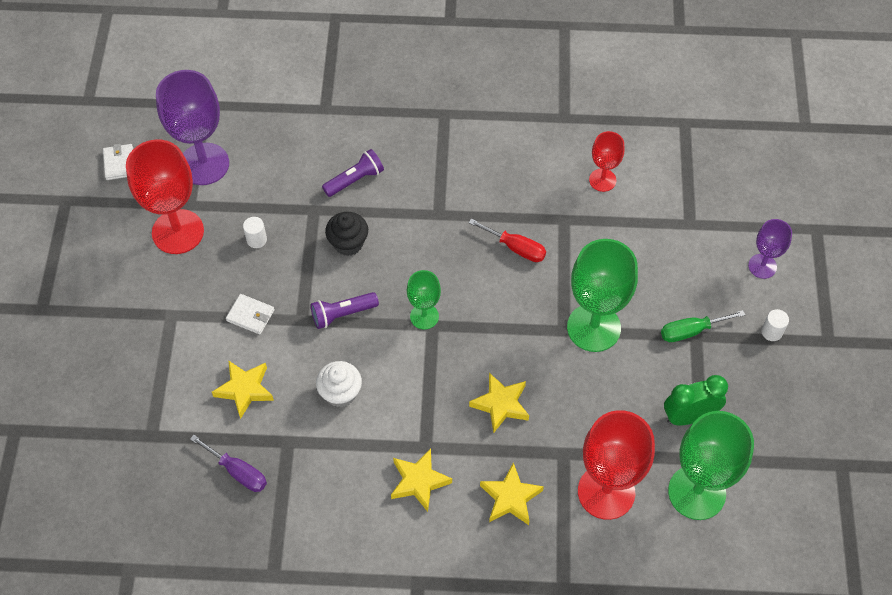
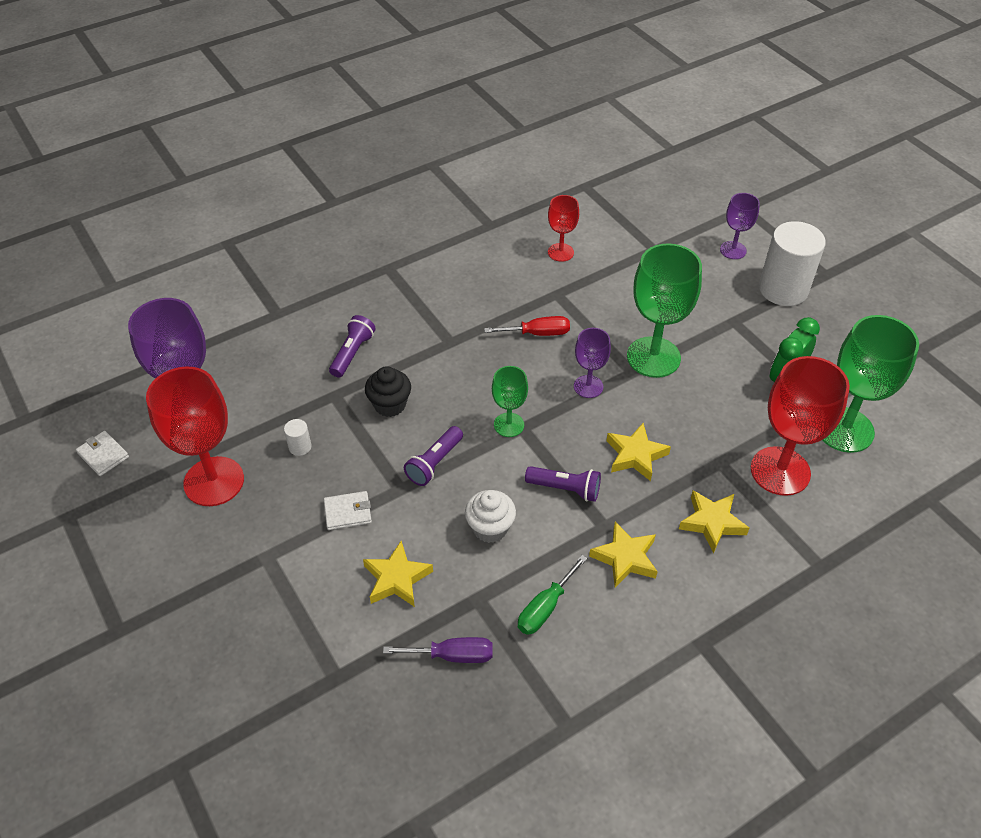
camera: 35 degrees left, 10 degrees down
(422, 397) = (565, 489): none -> purple flashlight
(515, 321) = (588, 386): none -> purple goblet
(691, 331) = (727, 320): green screwdriver -> green screwdriver (545, 607)
(771, 332) = (783, 289): white cylinder -> white cylinder, size x2.47

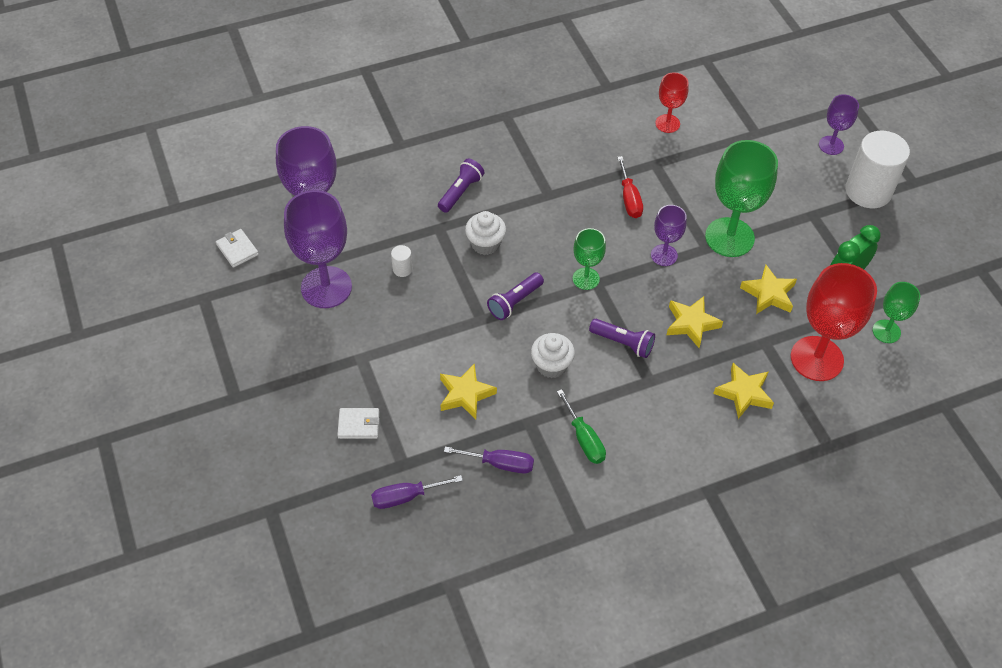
camera: 10 degrees right, 5 degrees up
(214, 481) = (326, 287): red goblet -> purple goblet
(345, 718) = (406, 497): none -> purple screwdriver
(348, 512) = (434, 332): white wallet -> white wallet (359, 425)
(390, 405) = (485, 244): black cupcake -> white cupcake
(538, 333) = (629, 199): red screwdriver -> red screwdriver turned 75 degrees clockwise
(545, 607) = (584, 439): green screwdriver -> green screwdriver turned 75 degrees counterclockwise
(625, 558) = (661, 410): yellow star -> yellow star (768, 294)
(844, 429) = (886, 331): green goblet -> green goblet, size x0.54

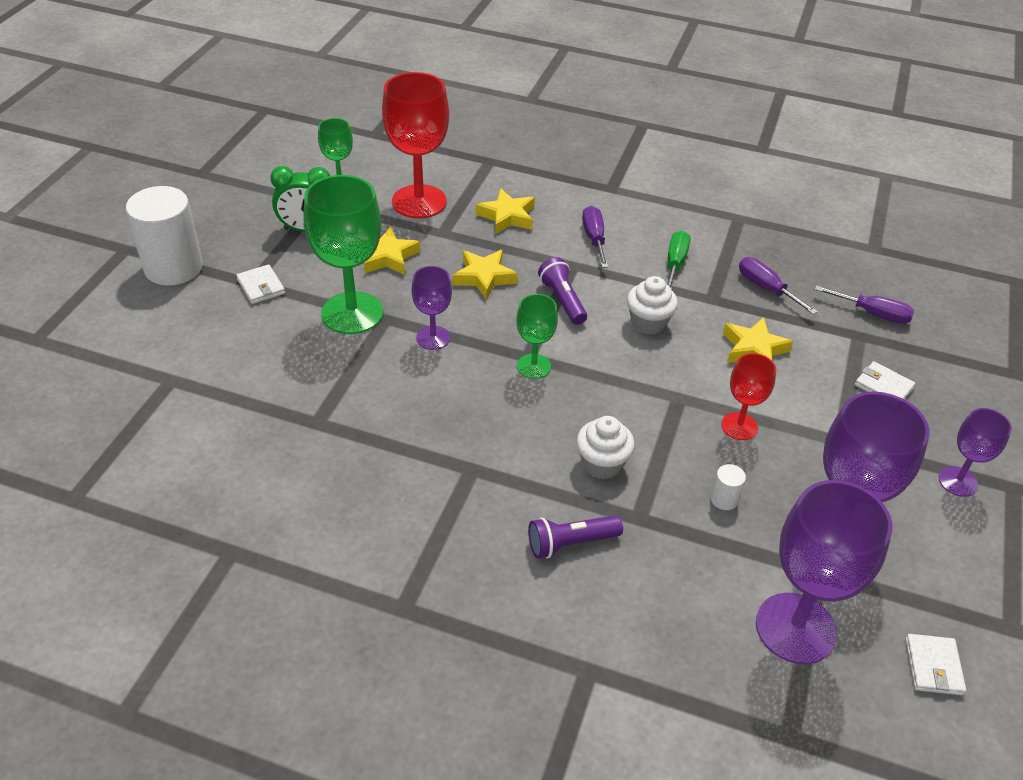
camera: 140 degrees left, 10 degrees down
(515, 302) = (628, 391): purple flashlight -> none
(629, 199) = (393, 406): red screwdriver -> none
(663, 419) = (594, 238): none -> purple screwdriver
(667, 123) = (238, 454): red goblet -> red goblet (739, 426)
(803, 216) = (261, 287): none -> white wallet
(831, 145) = (129, 321): purple goblet -> purple goblet (958, 481)

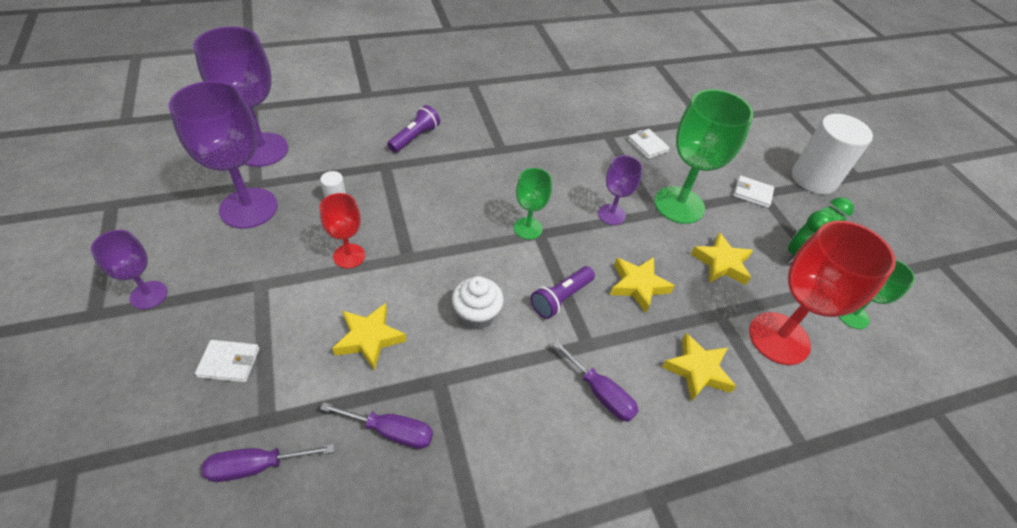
camera: 140 degrees right, 5 degrees up
(562, 300) = (561, 298): purple flashlight -> purple flashlight turned 105 degrees clockwise
(602, 464) = (429, 185): white cupcake -> none
(675, 263) = (502, 409): green screwdriver -> none
(933, 666) = (170, 163): white wallet -> white wallet (647, 145)

